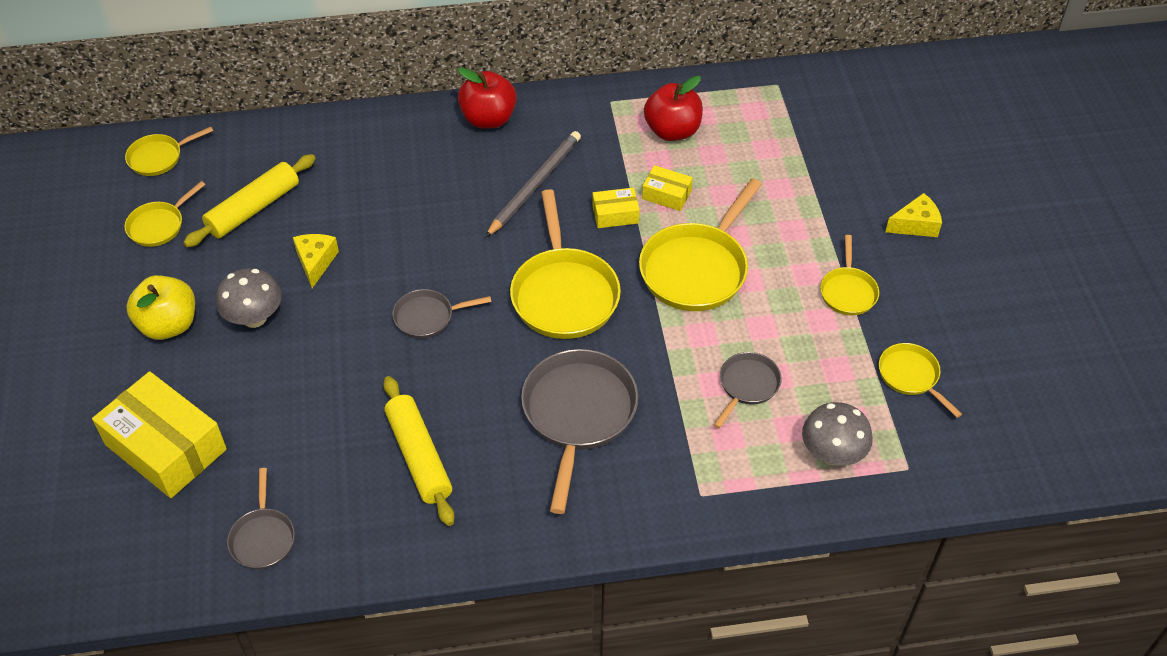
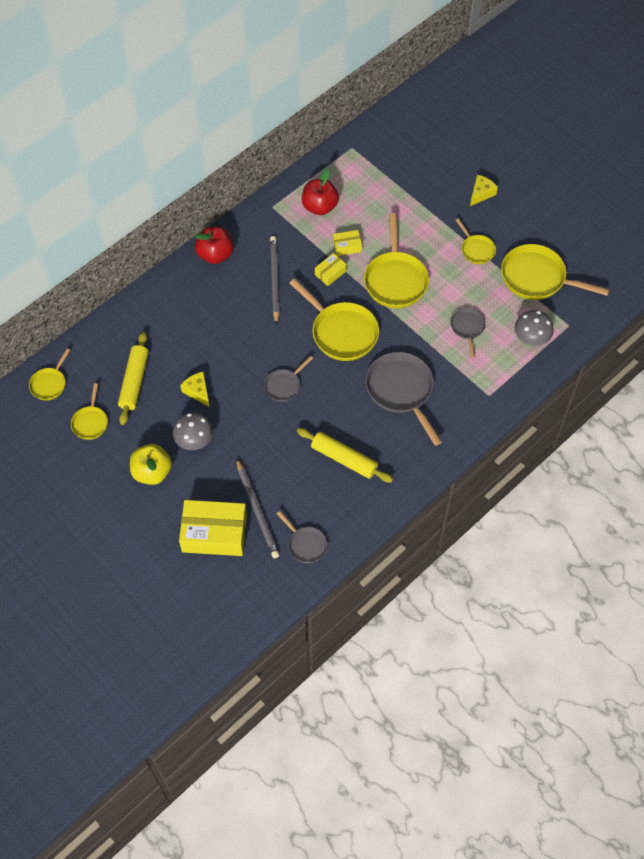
camera: 35 degrees left, 10 degrees up
(246, 451) = (257, 510): none -> grey pencil
(911, 376) = (537, 278): yellow pan -> yellow pan, size x1.87

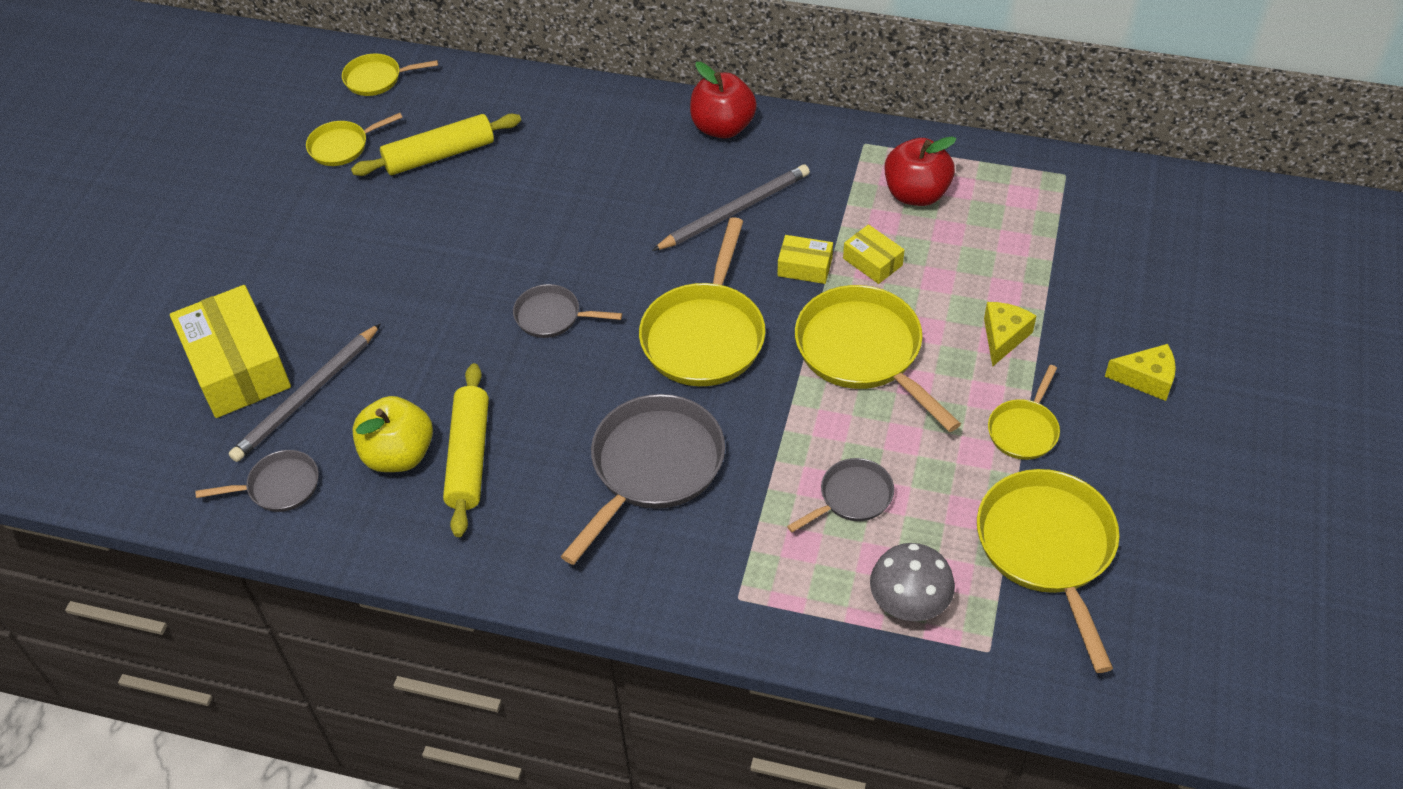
camera: 60 degrees right, 10 degrees down
(152, 472) = (301, 247): yellow apple -> yellow apple (398, 455)
(194, 440) = (384, 265): grey mushroom -> none
(198, 391) = (471, 227): yellow cheese -> yellow cheese (1003, 337)
(305, 544) = (279, 486): grey pan -> grey pan turned 120 degrees counterclockwise
(395, 280) = (863, 352): yellow pan -> yellow pan turned 90 degrees clockwise

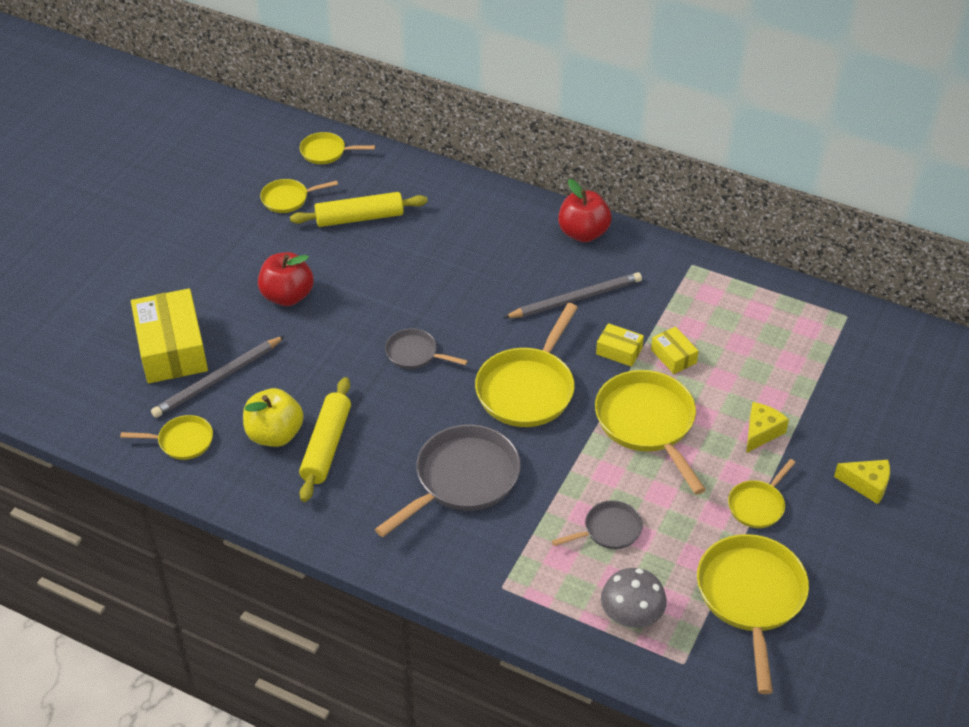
camera: 10 degrees right, 5 degrees down
(279, 486) = (182, 441): grey pan -> yellow pan
(916, 194) = (722, 310): red apple -> red apple (287, 296)

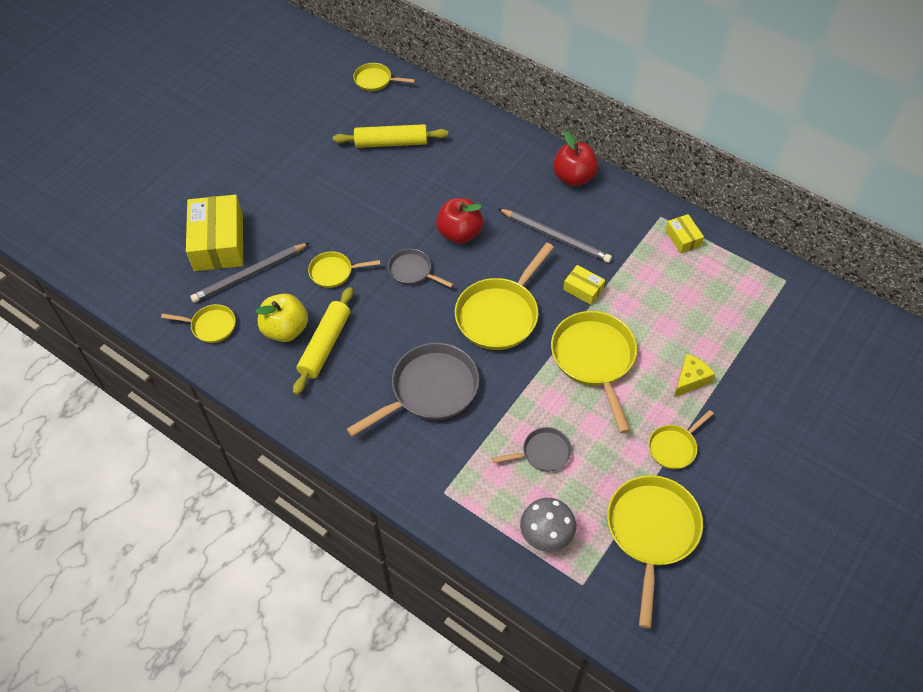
camera: 10 degrees right, 10 degrees up
(287, 296) = (319, 206): red apple -> red apple (459, 233)
(288, 199) = (336, 119): yellow pan -> yellow pan (334, 272)
(575, 299) = (555, 237): grey pencil -> grey pencil turned 45 degrees clockwise
(673, 356) = (628, 300): yellow box -> yellow box (683, 238)
(867, 485) = (772, 441): yellow cheese -> none

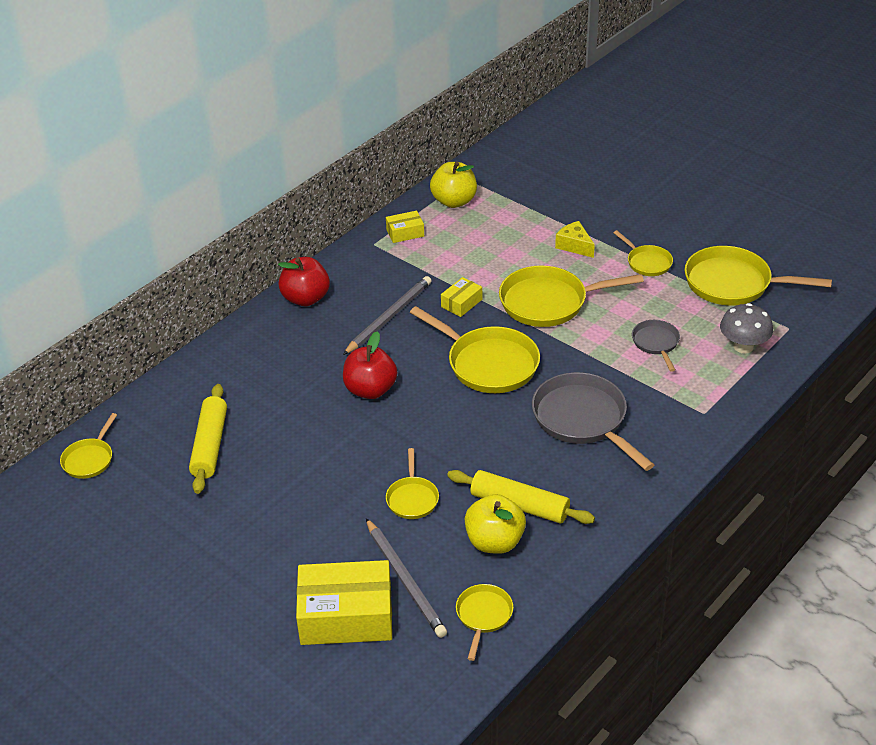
camera: 85 degrees left, 15 degrees down
(412, 271) = (420, 430): grey pan -> none
(744, 273) = (454, 201): none -> yellow apple

